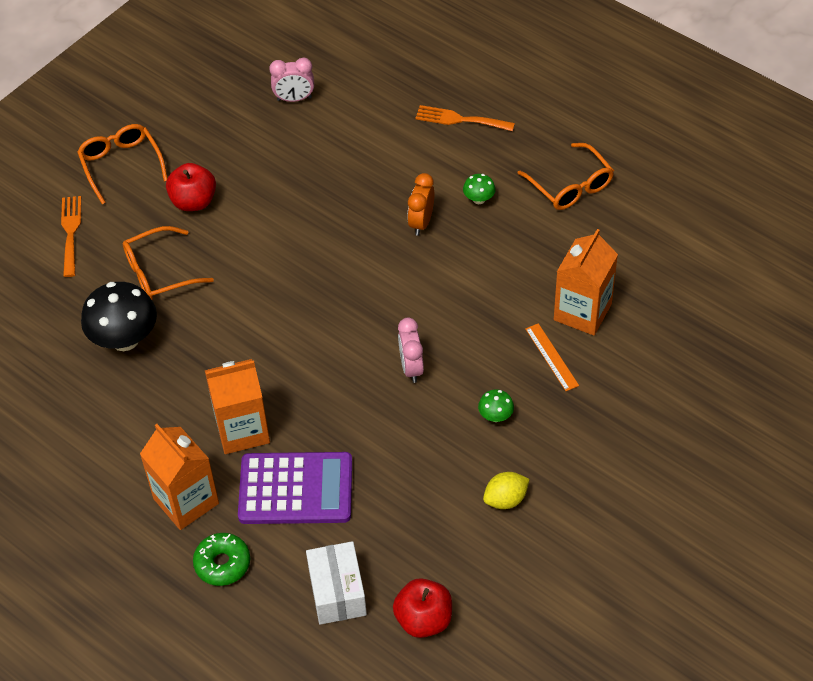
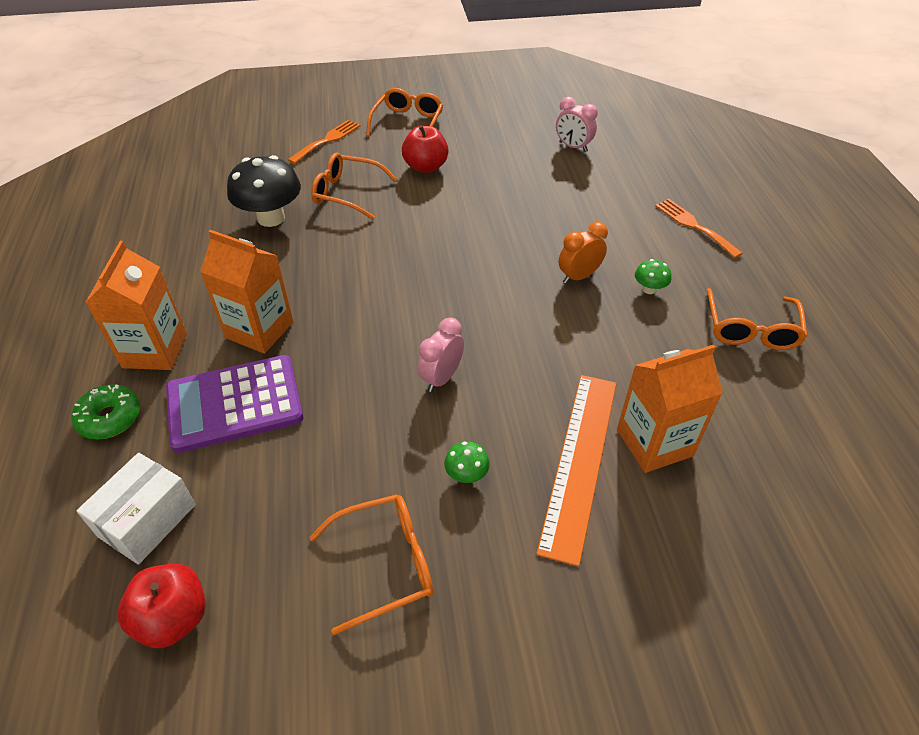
camera: 40 degrees right, 5 degrees down
(296, 489) = (235, 404): purple calculator -> purple calculator turned 120 degrees clockwise
(505, 499) = (385, 564): yellow lemon -> orange glasses
(551, 357) = (579, 461): orange ruler -> orange ruler, size x2.06

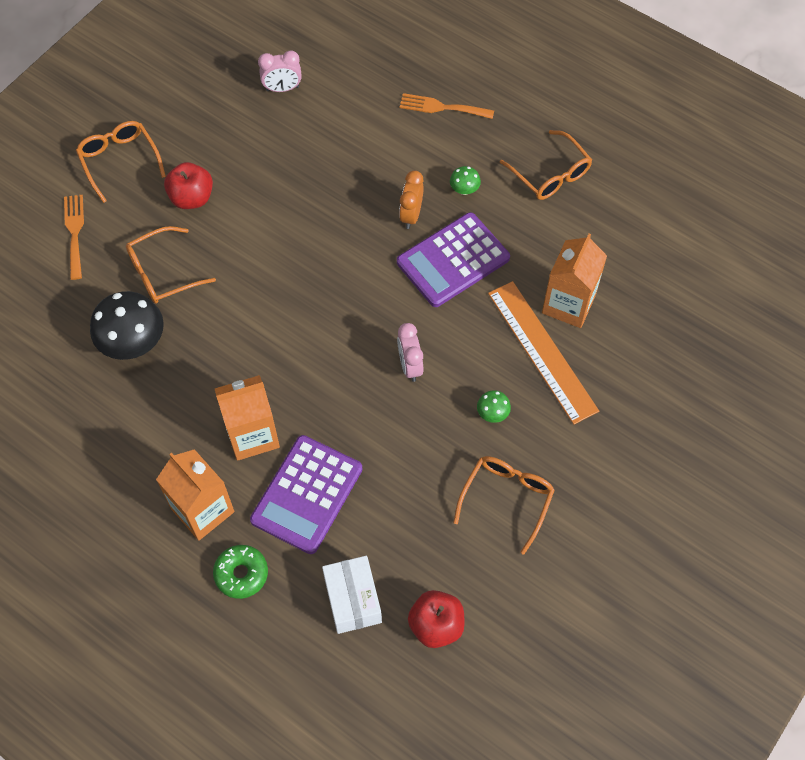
camera: 45 degrees left, 15 degrees up
(577, 330) = (453, 260): none -> purple calculator

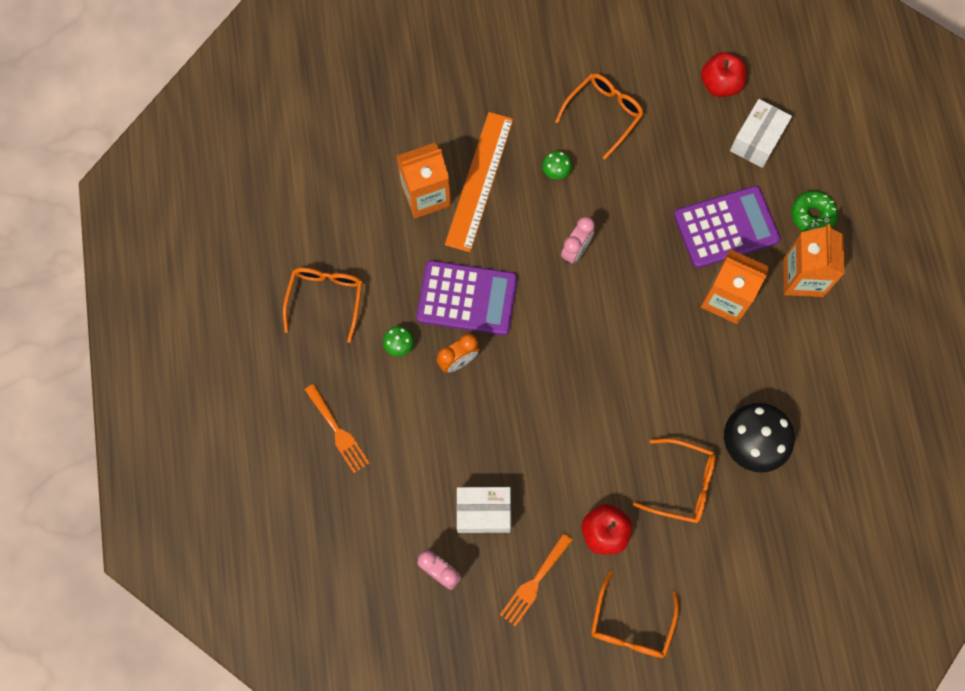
camera: 135 degrees left, 10 degrees up
(74, 232) = (720, 586): orange fork -> orange fork (534, 583)
(290, 142) = (483, 512): none -> white box
(506, 499) = (604, 114): orange glasses -> orange glasses turned 150 degrees clockwise

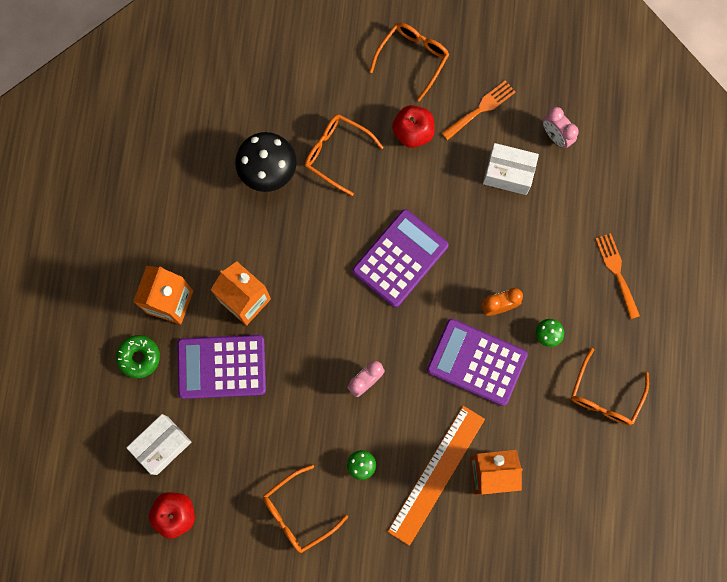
camera: 165 degrees left, 5 degrees up
(577, 385) = (400, 258): none -> purple calculator

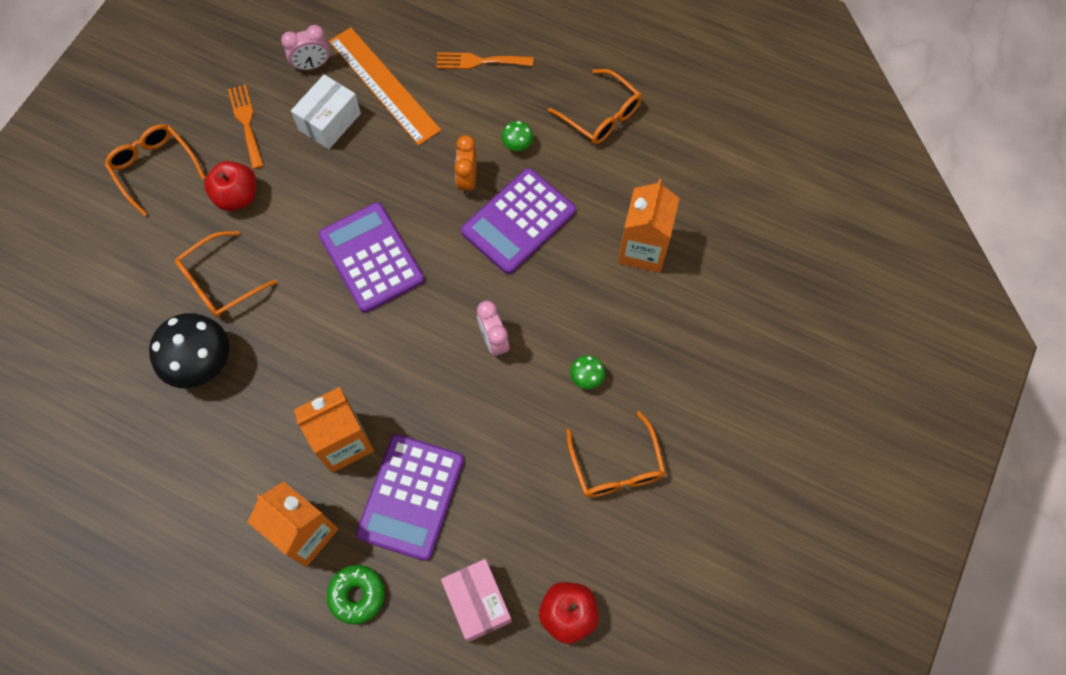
camera: 70 degrees left, 10 degrees down
(162, 445) = (477, 602): white box -> pink box
(436, 474) = (625, 303): orange ruler -> orange ruler (384, 85)

